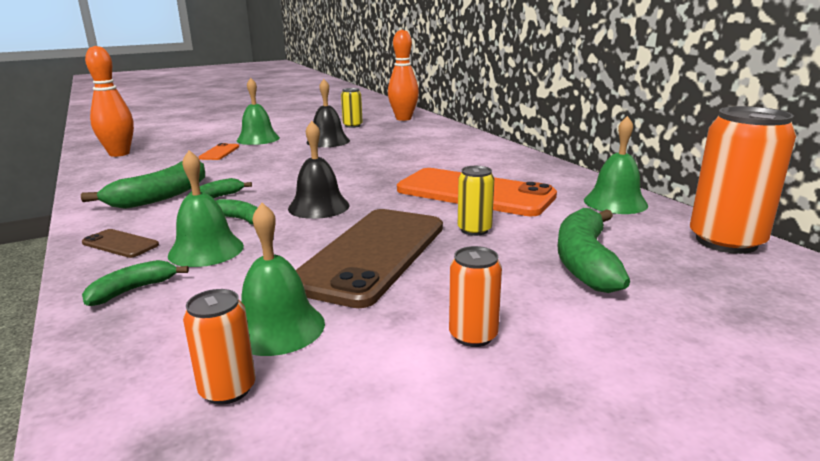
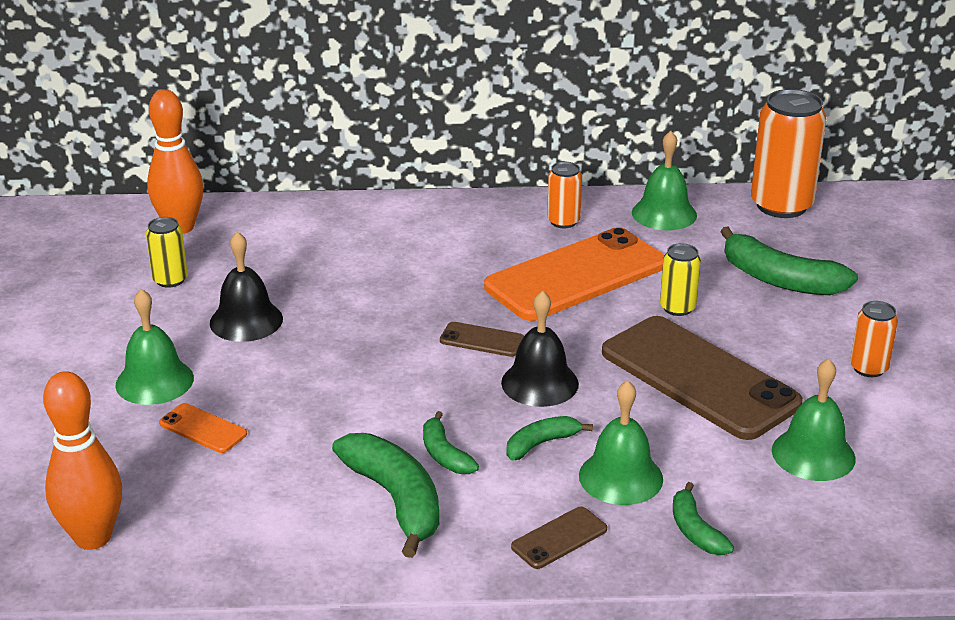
camera: 65 degrees left, 10 degrees up
(227, 389) = (892, 489): orange can -> orange can (563, 221)
(358, 185) = (482, 340): none -> brown phone

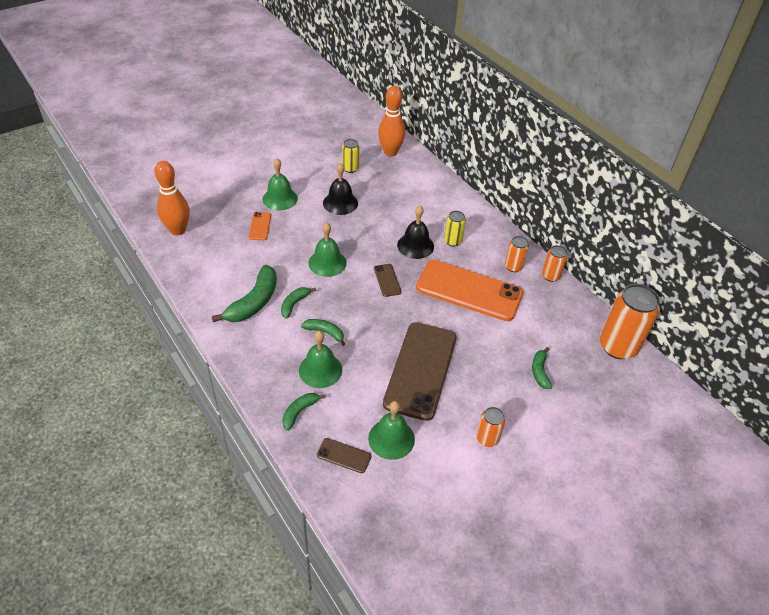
camera: 55 degrees right, 15 degrees up
(540, 383) = (370, 313): black bell -> black bell (415, 245)
(559, 538) = (263, 365): brown phone -> brown phone (344, 456)
(610, 201) = (550, 276): none -> orange can
(664, 213) = (559, 301): green bell -> green bell (327, 263)
(677, 308) = (475, 339): yellow can -> yellow can (452, 241)
(779, 279) = (540, 371): green banana -> green banana, size x0.55

